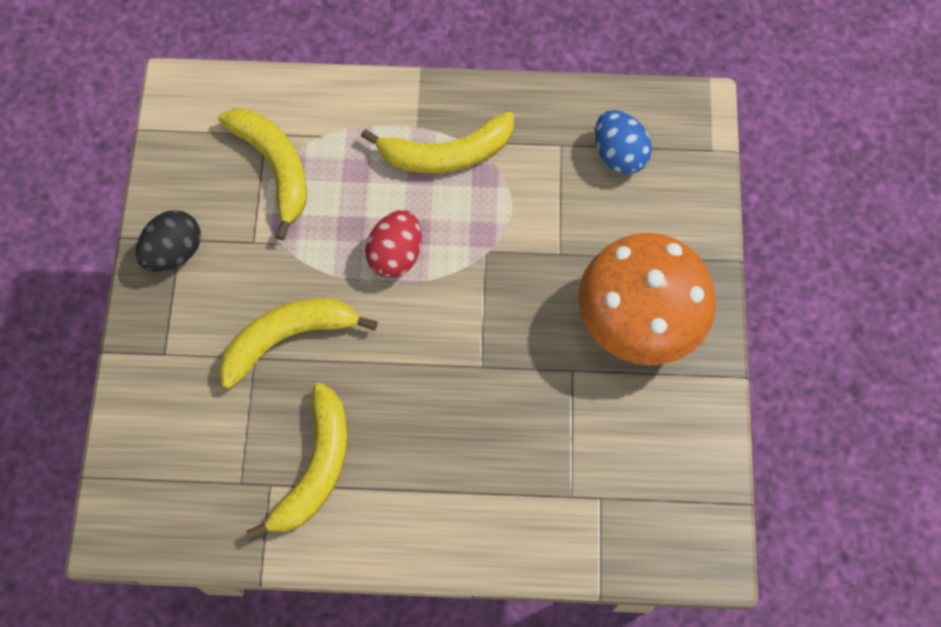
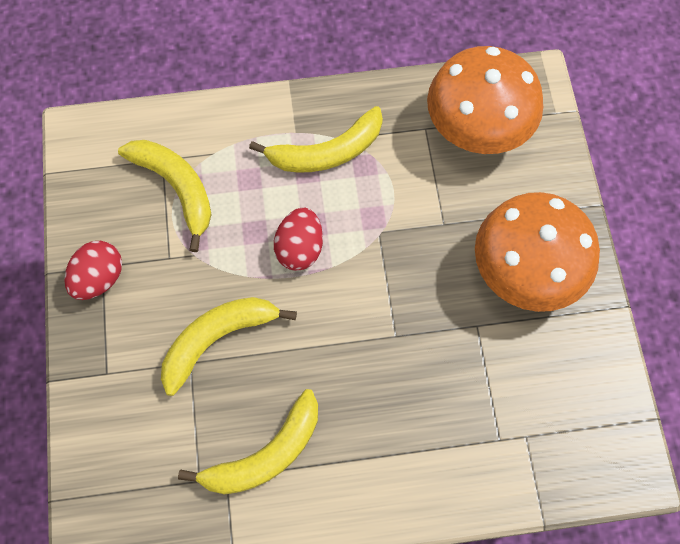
camera: 10 degrees left, 0 degrees up
(174, 252) = (99, 279): black egg -> red egg
(315, 468) = (265, 455): yellow banana -> yellow banana turned 45 degrees clockwise
(619, 154) = (477, 129): blue egg -> orange mushroom

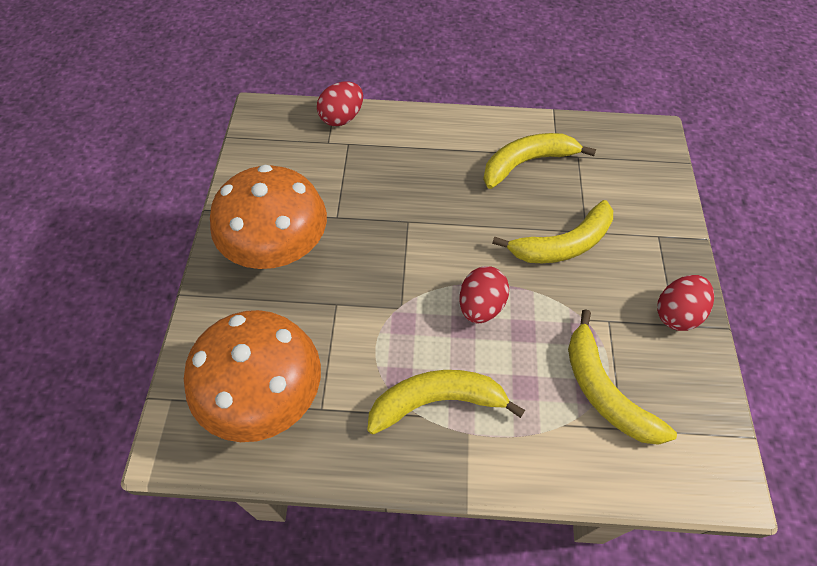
camera: 170 degrees left, 10 degrees down
(522, 484) = (342, 118): none -> red egg

